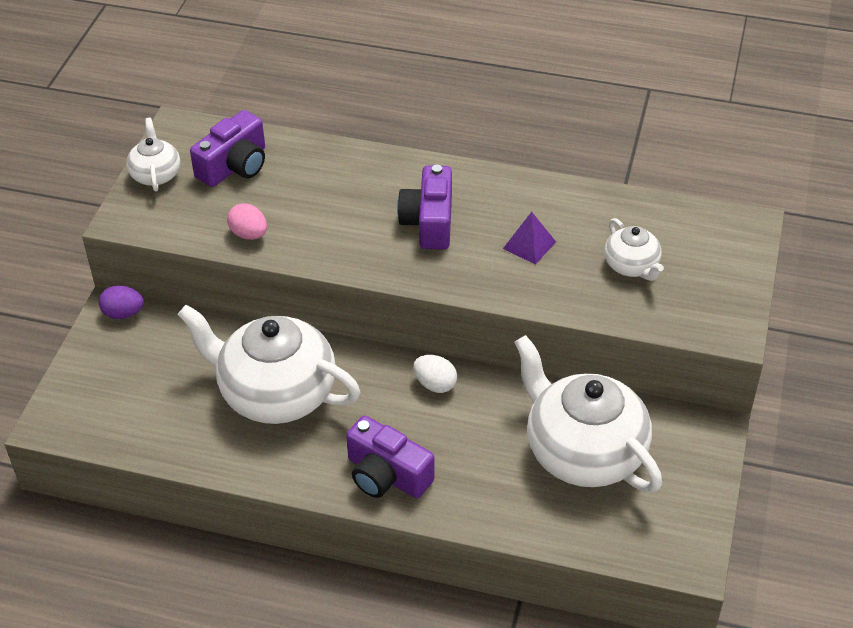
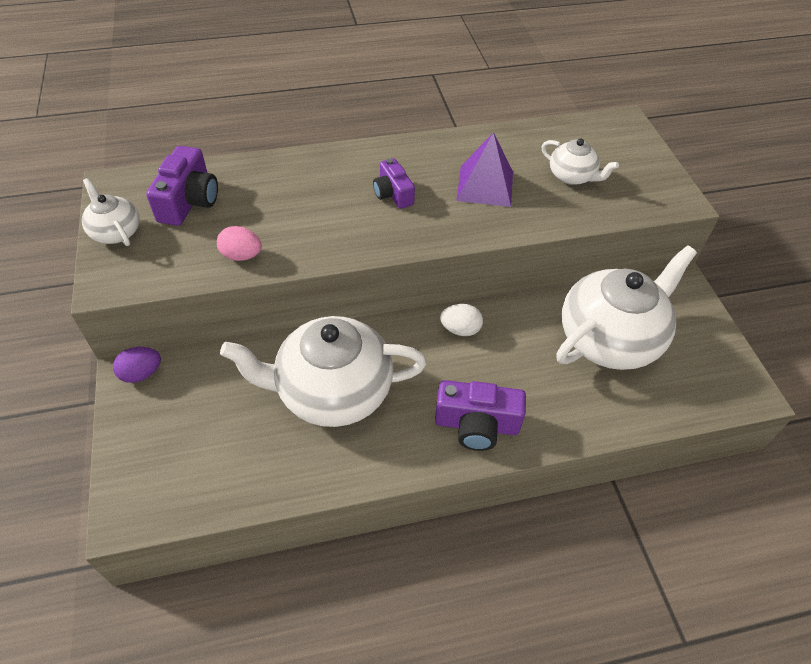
camera: 30 degrees left, 5 degrees up
(429, 222) = (393, 194): purple camera -> purple camera, size x0.66
(529, 245) = (485, 186): purple pyramid -> purple pyramid, size x1.56
(583, 452) = (610, 338): white teapot -> white teapot turned 120 degrees clockwise

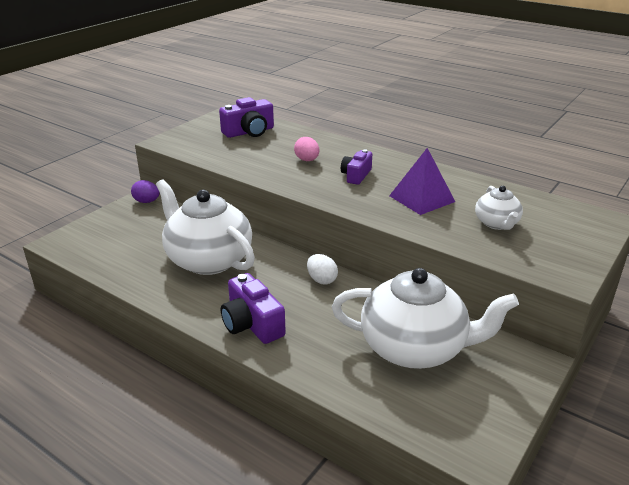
camera: 50 degrees right, 20 degrees down
(116, 232) = (200, 128): white teapot -> none
(241, 256) = (233, 160): pink egg -> pink egg (307, 160)

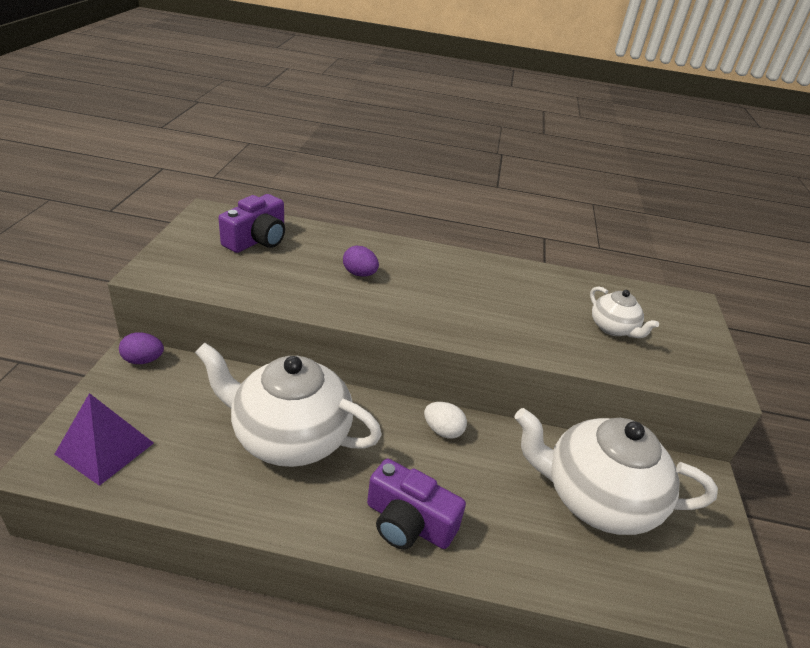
camera: 30 degrees left, 5 degrees up
(307, 160) = (359, 274): pink egg -> purple egg
(356, 175) = (431, 288): purple camera -> none
(415, 348) = (596, 498): white teapot -> white teapot turned 150 degrees counterclockwise
(421, 198) = (521, 308): purple pyramid -> purple pyramid (104, 448)

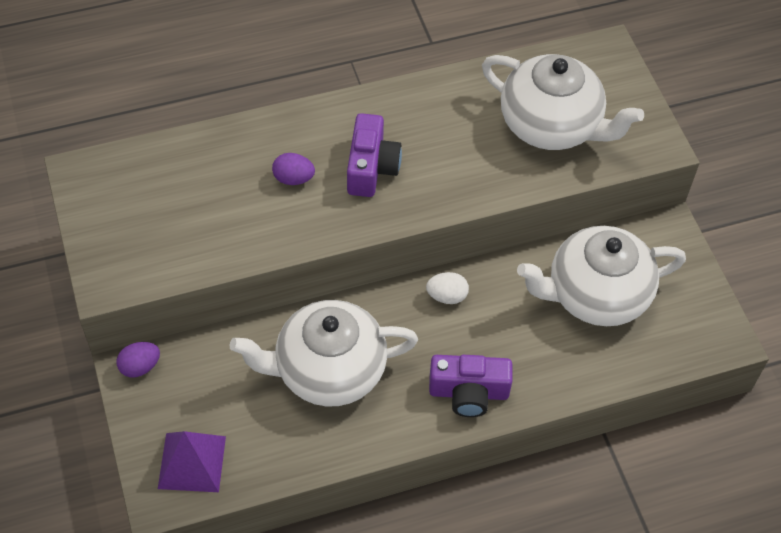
camera: 25 degrees left, 20 degrees up
(257, 240) = (162, 185): purple camera -> purple camera (371, 167)
(613, 328) = (551, 125): white teapot -> white teapot, size x2.06

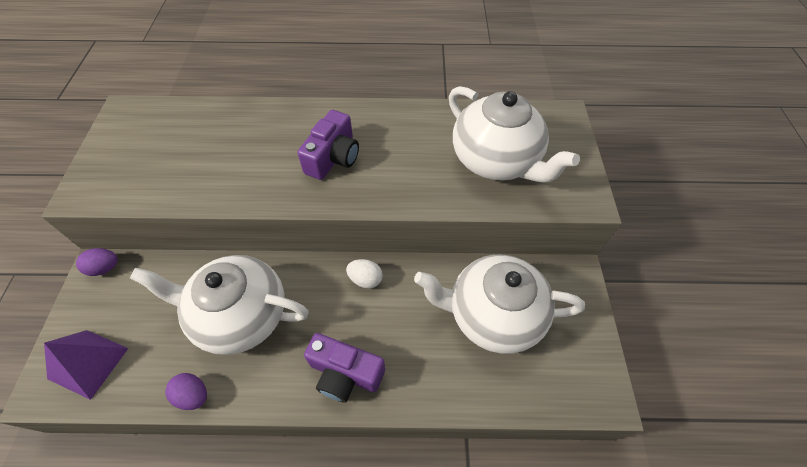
camera: 20 degrees right, 0 degrees up
(293, 178) = (269, 151): purple egg -> purple egg (193, 395)

